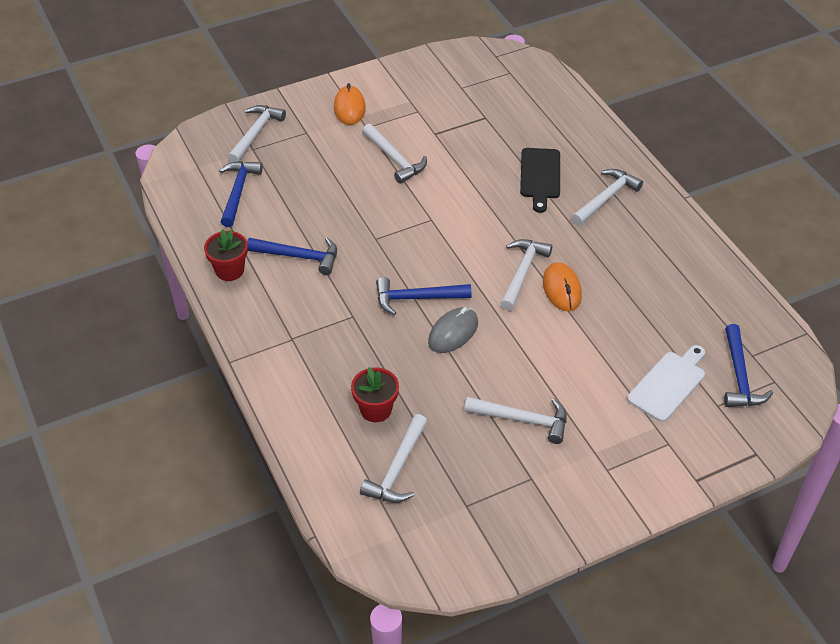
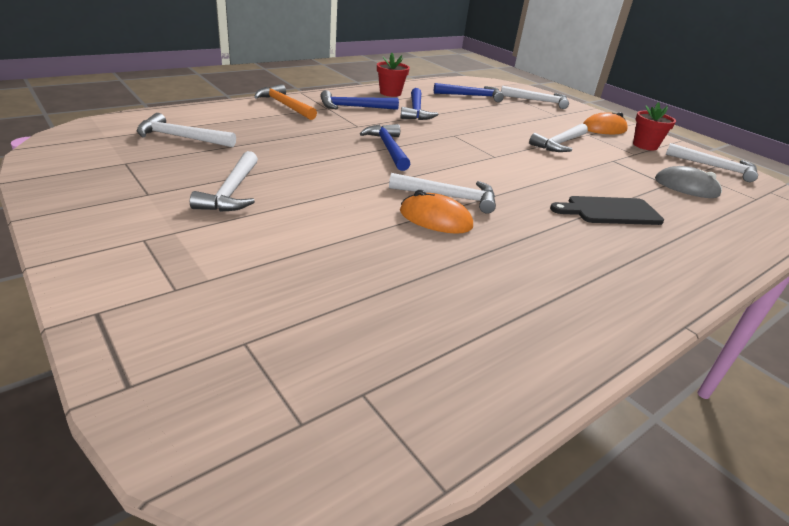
camera: 75 degrees right, 15 degrees down
(285, 379) = (284, 105): none -> orange hammer
(376, 409) = (251, 131): red flower pot -> red flower pot (645, 145)
(453, 332) = (349, 162): grey mouse -> grey mouse (686, 187)
(562, 289) = (435, 219): orange mouse -> orange mouse turned 45 degrees clockwise
(606, 198) = (616, 254): white hammer -> white hammer (715, 167)
(668, 384) = (288, 294): white cutting board -> none
(739, 376) = (309, 373): blue hammer -> blue hammer (353, 107)

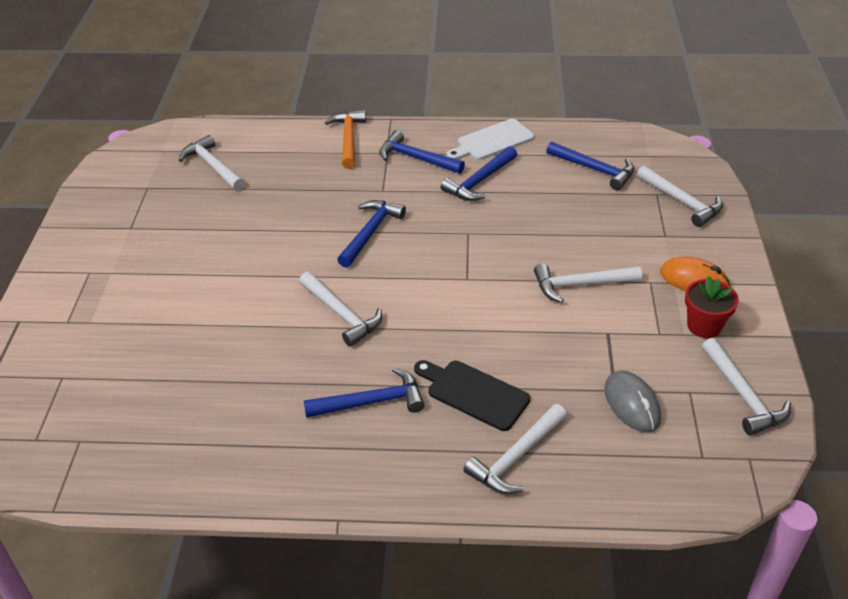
camera: 45 degrees right, 10 degrees up
(232, 191) = (184, 245): white hammer -> white hammer (516, 457)
(390, 93) = (492, 141): red flower pot -> white cutting board
(435, 219) = (296, 333): orange mouse -> none
(563, 240) = (371, 402): none -> blue hammer

